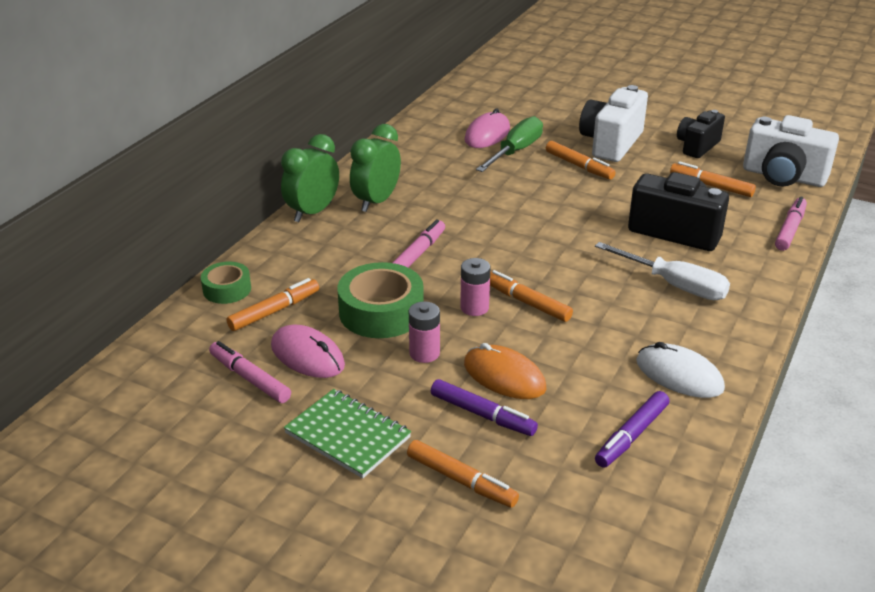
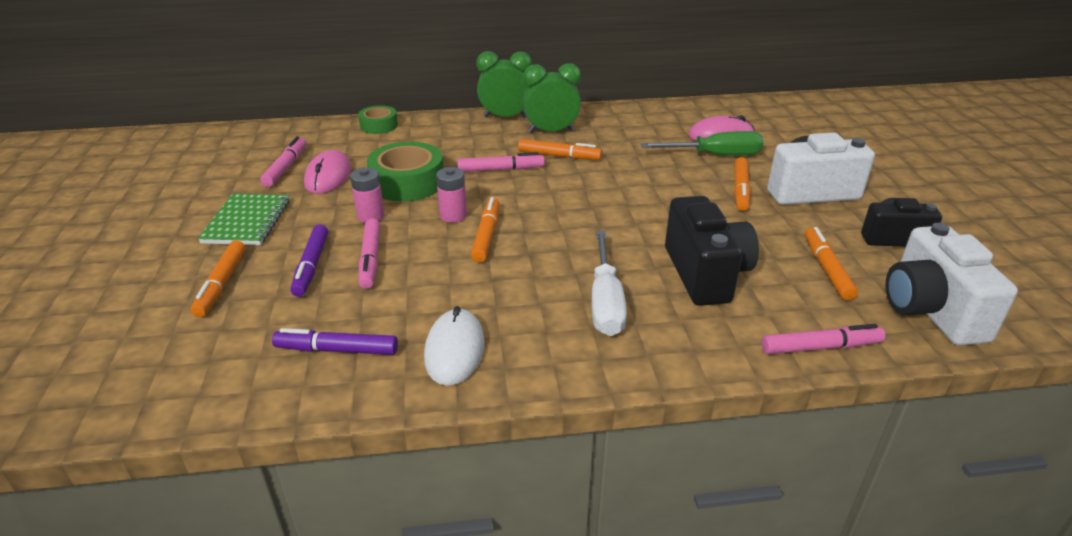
camera: 55 degrees right, 0 degrees up
(274, 311) = (369, 148): orange marker -> orange marker (559, 156)
(504, 376) = (371, 259): orange mouse -> pink marker

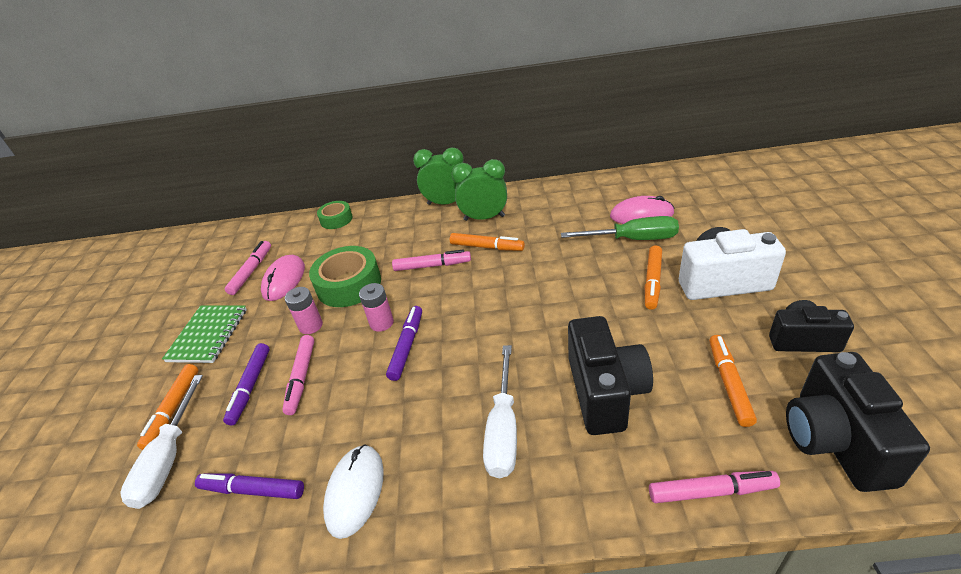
camera: 10 degrees right, 5 degrees up
(228, 325) = (168, 459): none -> white screwdriver
(486, 235) = (407, 346): orange marker -> purple marker
(930, 311) = (835, 440): white camera -> black camera

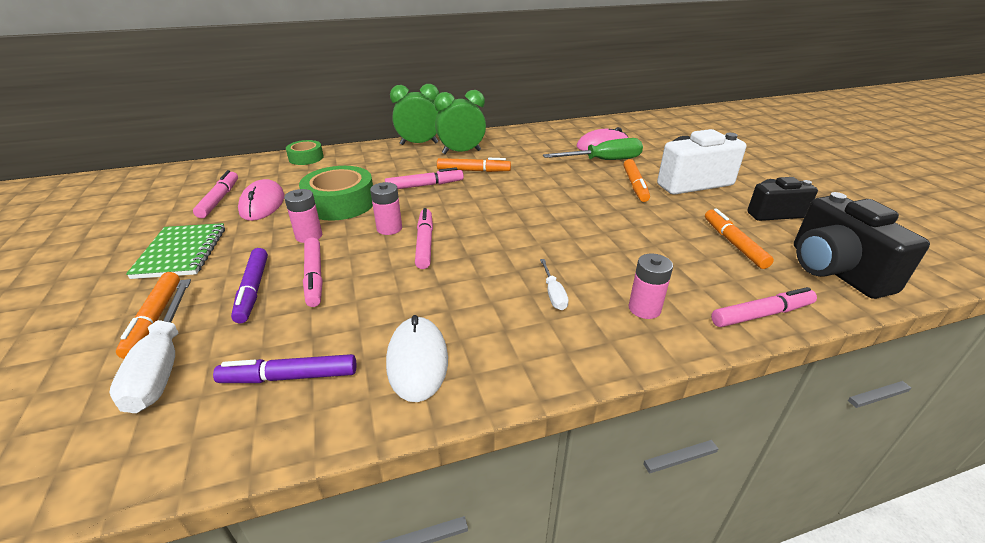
camera: 20 degrees left, 5 degrees down
(407, 346) = (424, 243): purple marker -> pink marker
(503, 429) = (553, 294): white screwdriver -> white screwdriver, size x0.51
(586, 463) = (644, 309): none -> pink battery
(605, 392) = (634, 258): black camera -> none

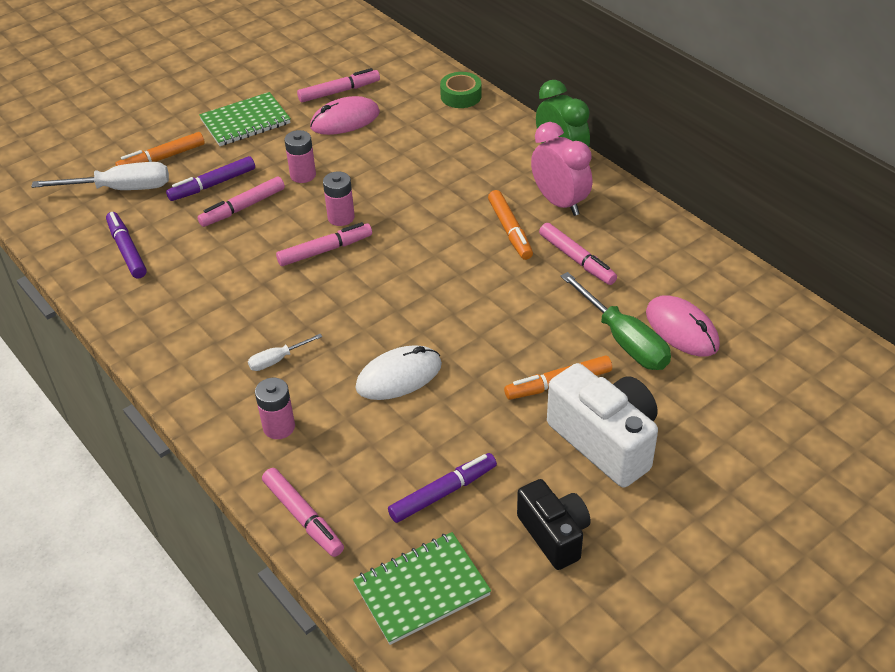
camera: 70 degrees right, 10 degrees up
(162, 364) = (121, 189): white screwdriver -> white screwdriver turned 150 degrees counterclockwise
(340, 203) = (373, 166): green tape -> none
(417, 361) = (162, 305): white mouse -> white mouse (399, 376)
(424, 185) = (446, 206): pink marker -> pink marker (576, 259)
(461, 152) = (559, 202): green clock -> pink clock
(733, 244) = (442, 493): orange marker -> purple marker
(834, 270) = (422, 589): black camera -> green notebook

